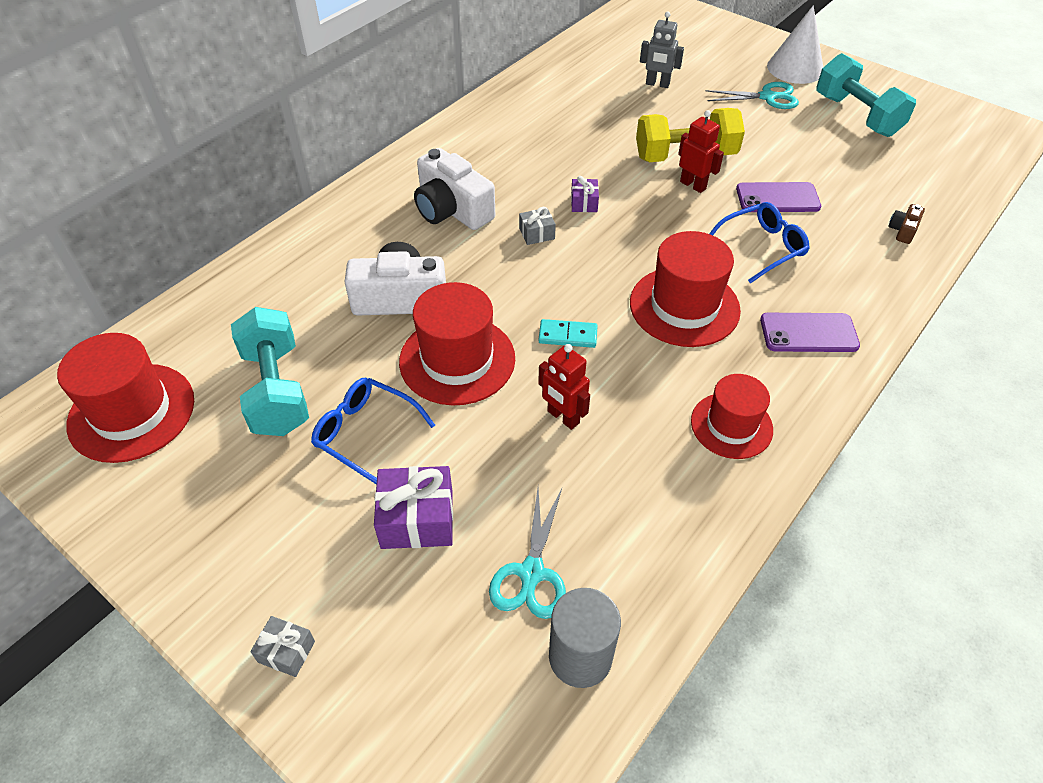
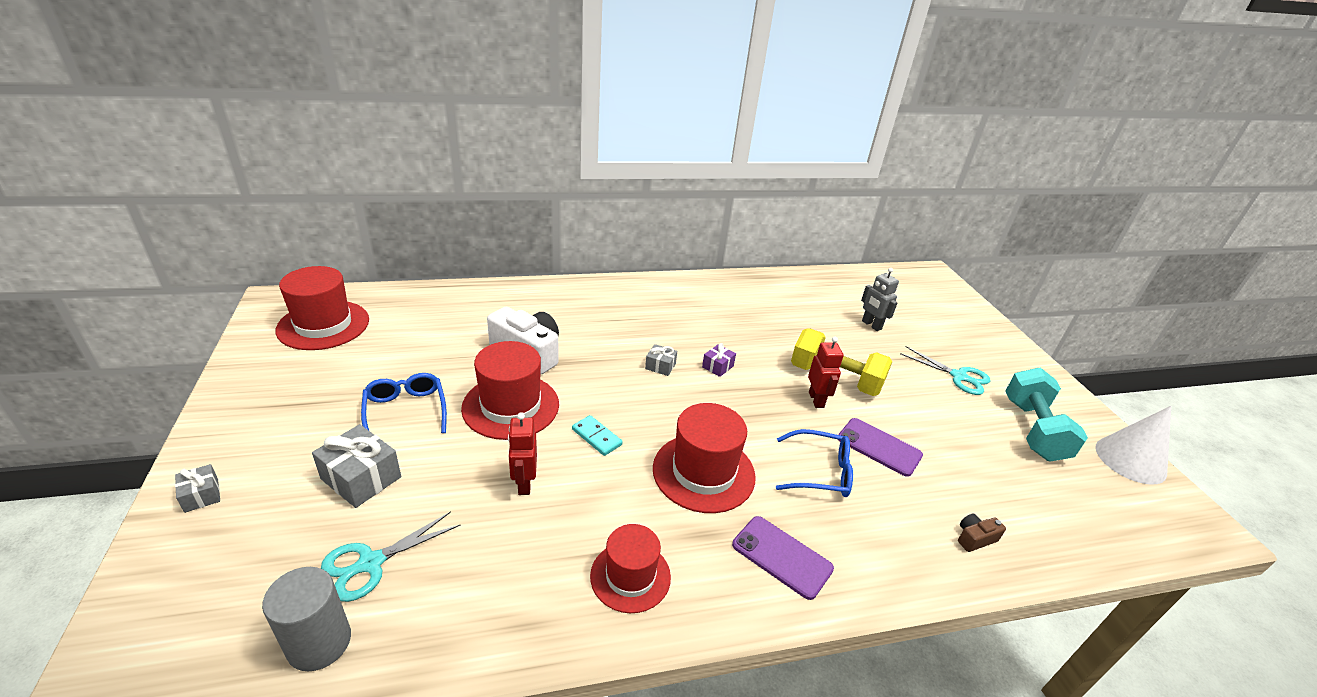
camera: 35 degrees right, 15 degrees down
(276, 390) = (398, 358): turquoise dumbbell -> none
(417, 519) = (361, 478): purple gift -> grey gift
(452, 210) = (625, 323): white camera -> none
(795, 68) = (1011, 370): white cone -> white cone (1130, 460)

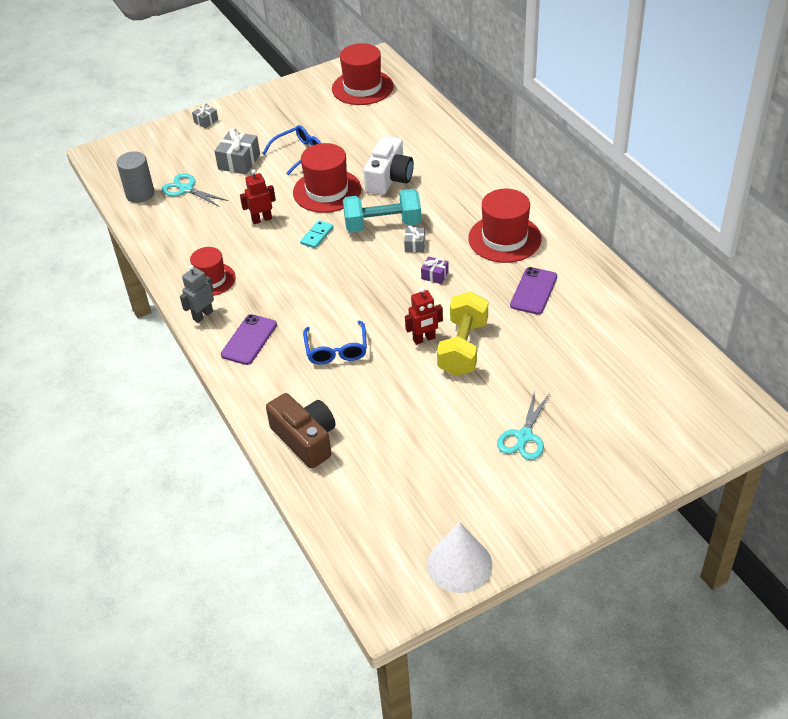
camera: 80 degrees right, 10 degrees up
(703, 472) = (307, 291): red hat -> red hat (504, 238)
(871, 325) = (577, 367): grey robot -> grey robot (203, 315)
(879, 447) = (383, 381): purple phone -> purple phone (533, 291)
(974, 538) = (305, 439): brown camera -> brown camera, size x2.23
(1033, 430) = (465, 490): turquoise dumbbell -> turquoise dumbbell (383, 225)

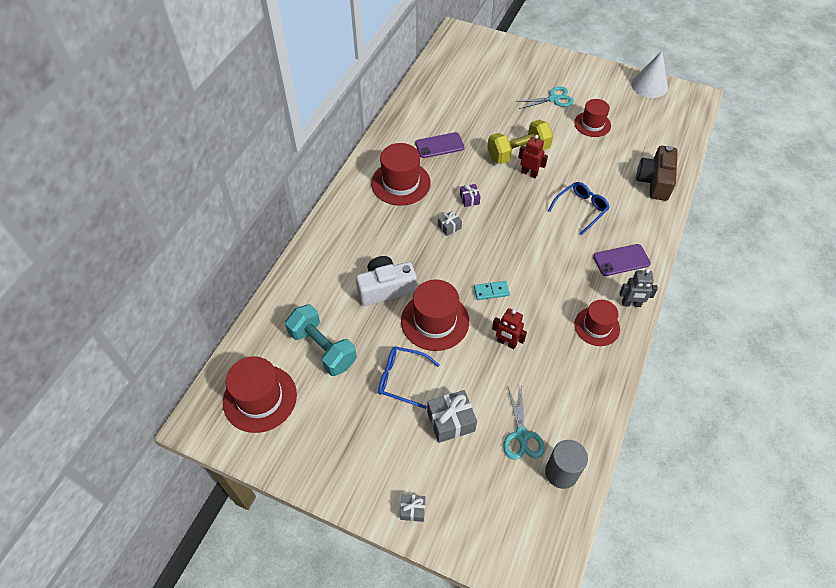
camera: 130 degrees left, 10 degrees up
(383, 225) = (444, 258): turquoise dumbbell -> turquoise dumbbell (322, 348)
(445, 445) = (592, 124): none -> red hat

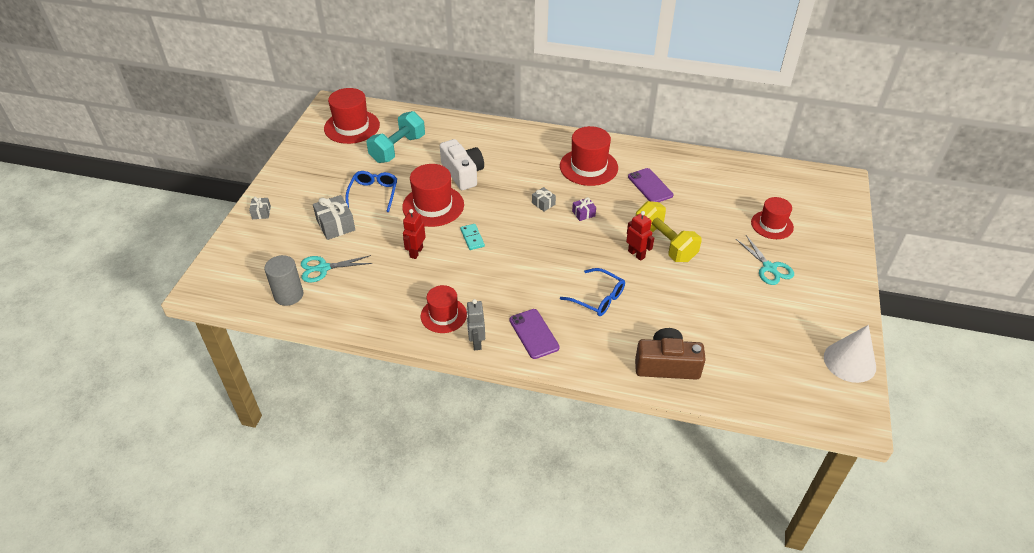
camera: 80 degrees right, 10 degrees down
(529, 173) = (636, 254): red robot -> red robot turned 60 degrees counterclockwise
(592, 124) = (742, 304): red hat -> red hat (772, 225)

